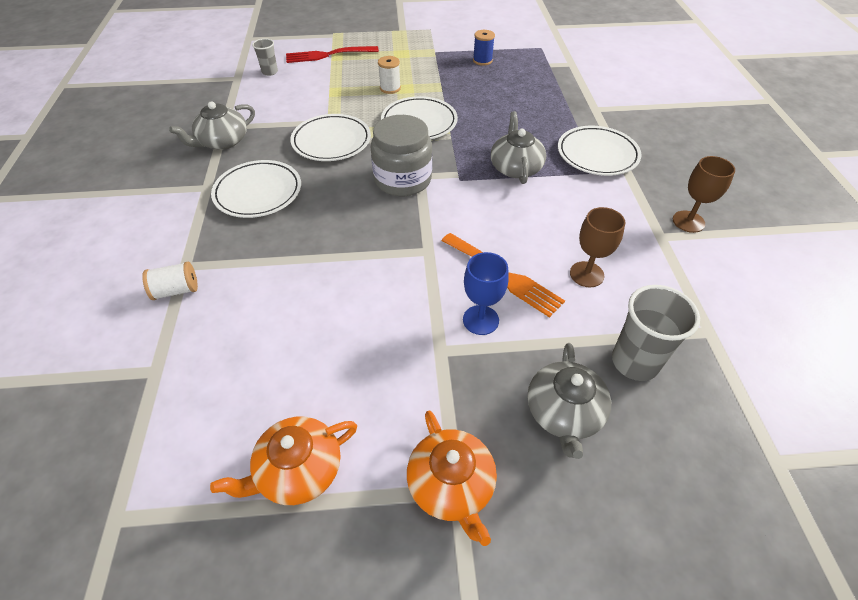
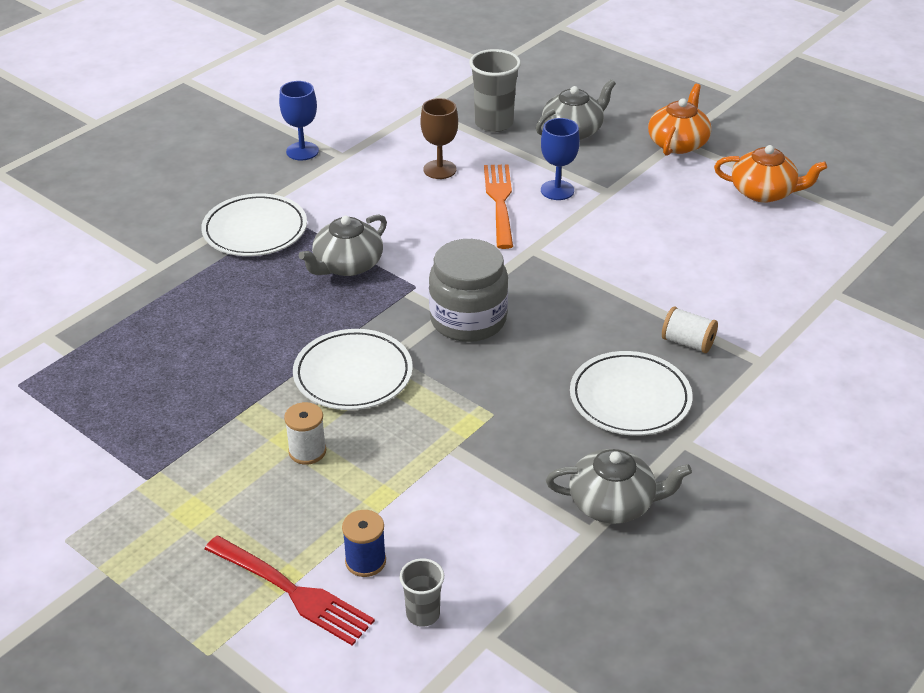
camera: 135 degrees left, 10 degrees down
(176, 290) = (783, 343): white spool -> white spool (687, 342)
(331, 141) = (482, 414): white plate -> none
(482, 61) = (124, 416): blue spool -> blue spool (365, 561)
(688, 221) = (302, 151): brown goblet -> blue goblet

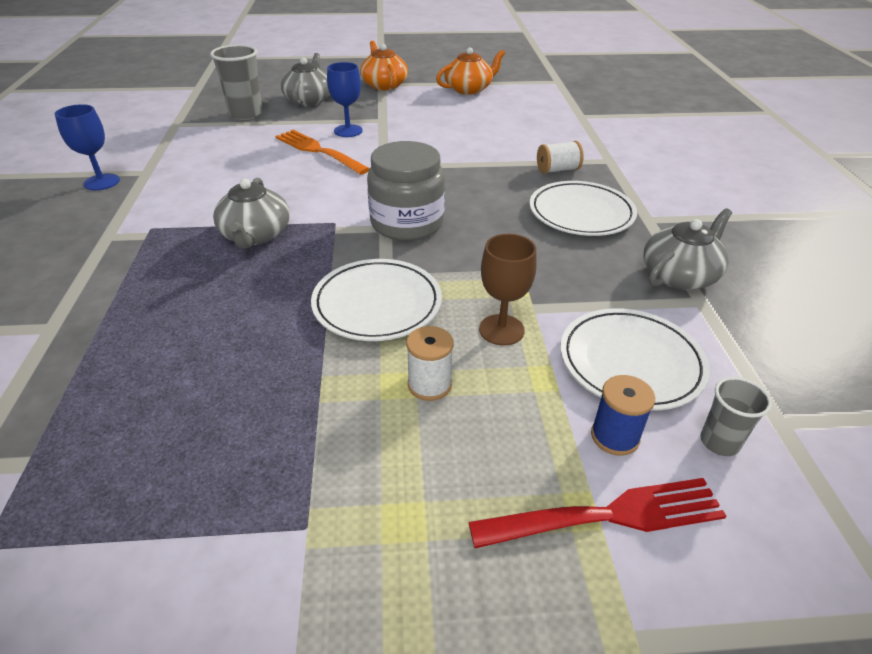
camera: 45 degrees left, 0 degrees up
(255, 230) = (128, 250): white plate -> white plate (630, 362)
(440, 169) = (244, 151): brown goblet -> brown goblet (501, 330)

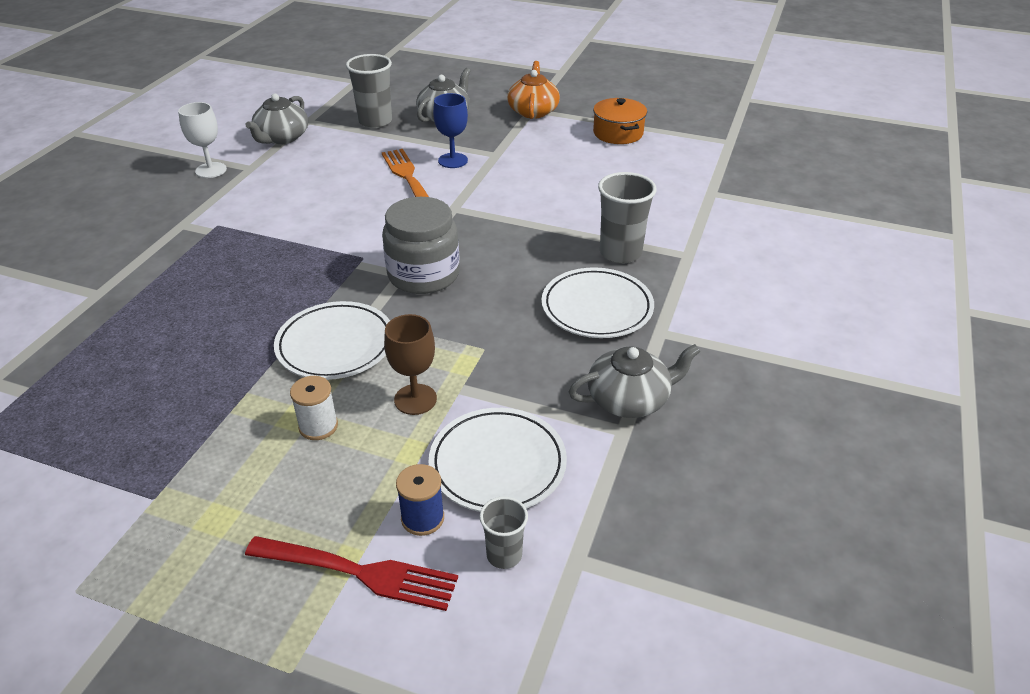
camera: 25 degrees right, 0 degrees up
(102, 182) = (211, 170): blue goblet -> white goblet
(255, 235) = (290, 253): grey teapot -> grey teapot (282, 137)
(469, 89) = (618, 133): orange teapot -> orange pot
(557, 170) = (620, 253): white spool -> grey cup

